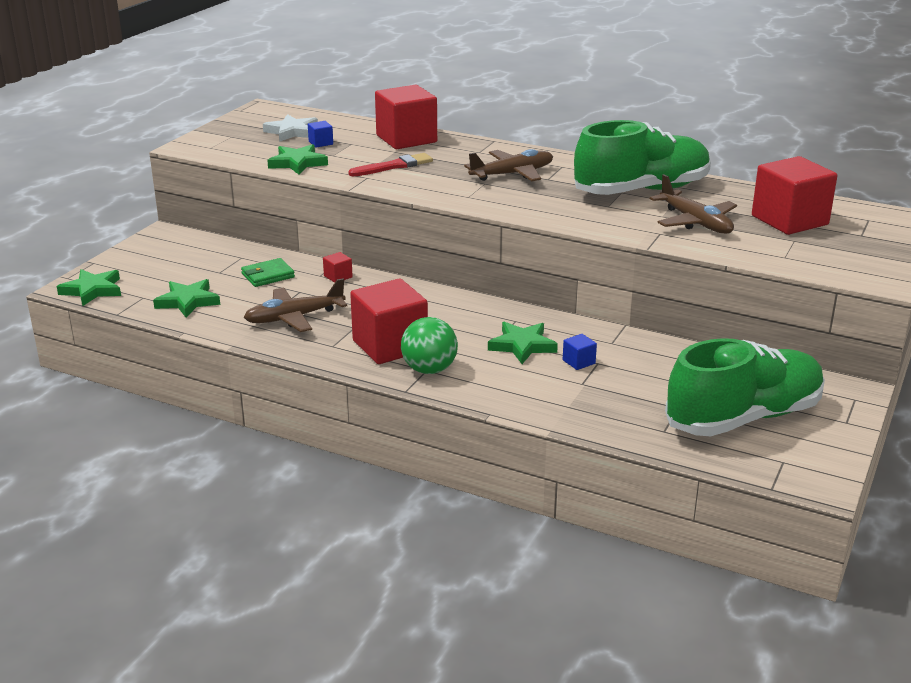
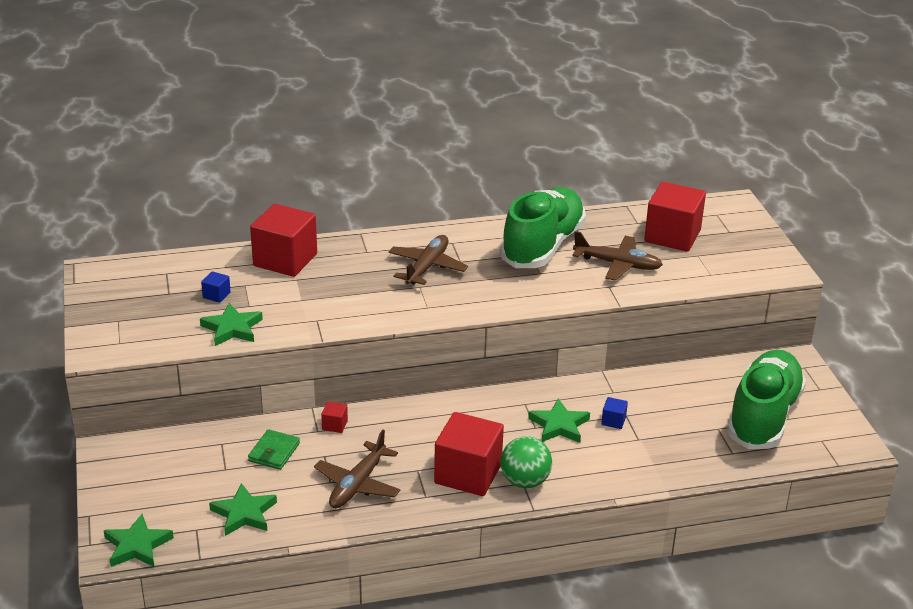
camera: 40 degrees left, 5 degrees up
(292, 132) = (169, 291): white star -> none
(393, 166) = (321, 298): red brush -> none

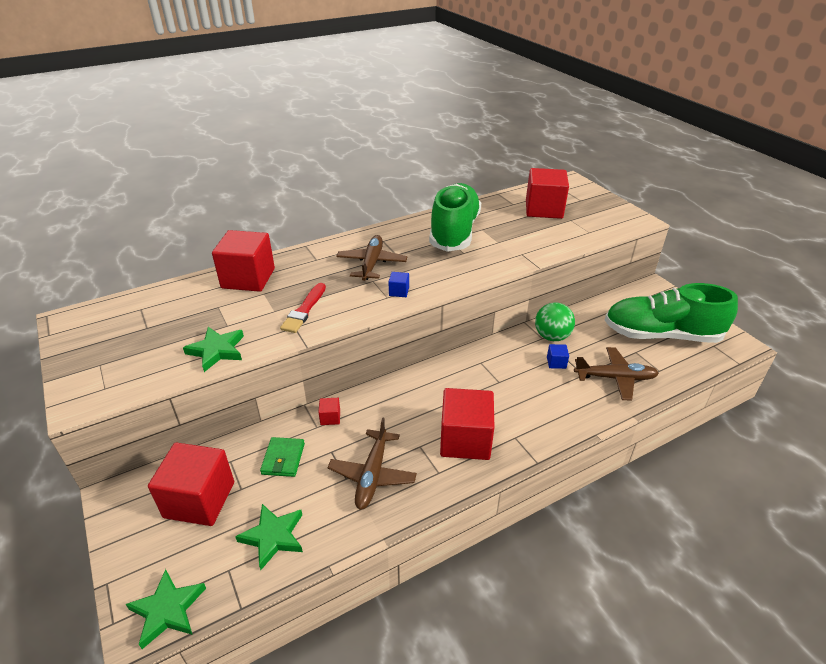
camera: 15 degrees left, 5 degrees up
(184, 469) = (199, 500): none -> red cube
(216, 295) = (193, 321): blue cube -> blue cube (399, 291)
(333, 304) = (304, 310): none -> red brush
(525, 481) = (516, 435): green ball -> green ball (552, 336)
(559, 425) = (517, 376): green star -> none
(617, 264) = (517, 236): brown plane -> brown plane (614, 378)
(763, 416) = (661, 335): green shoe -> green shoe turned 90 degrees counterclockwise

